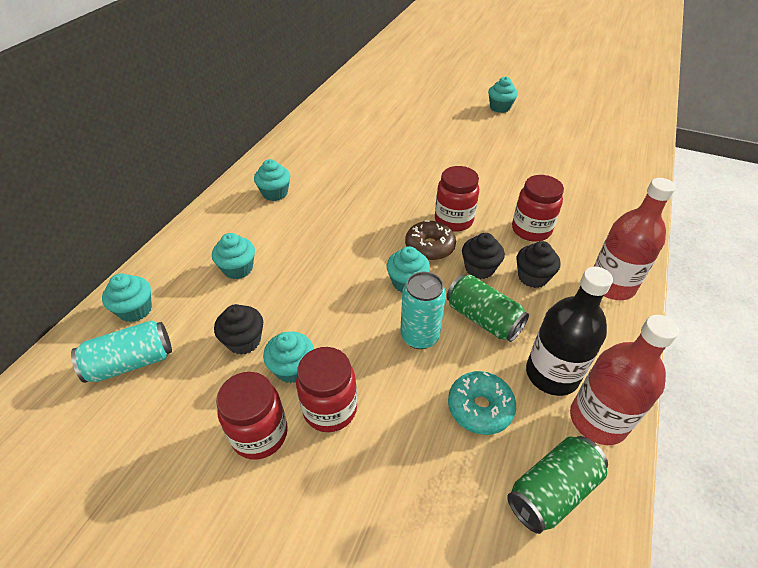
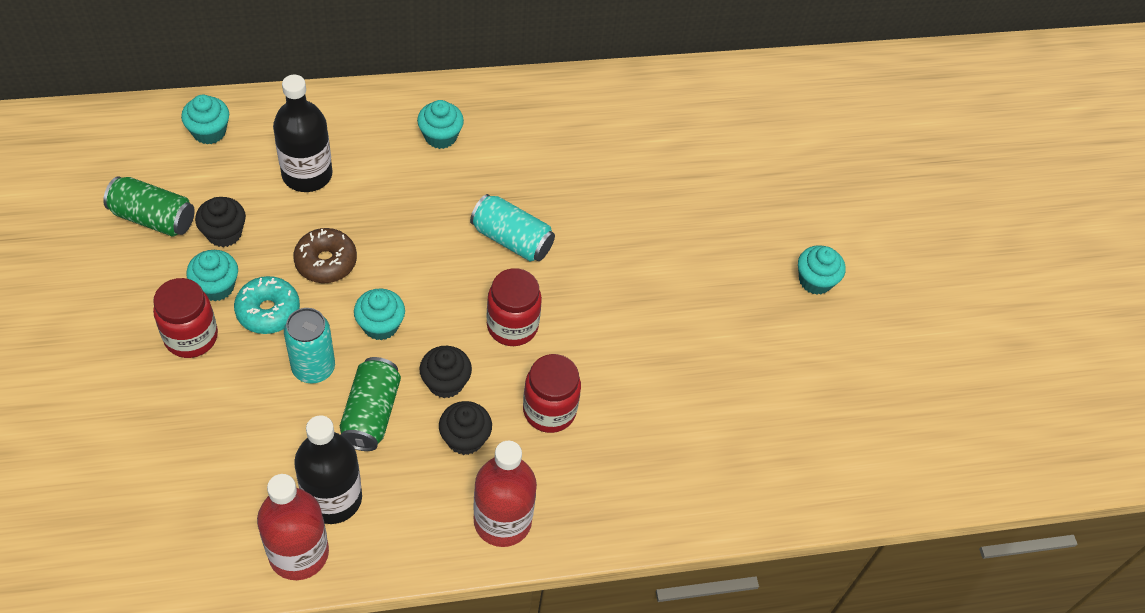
camera: 50 degrees right, 10 degrees up
(131, 362) = (155, 169): turquoise can -> turquoise can (512, 239)
(238, 269) = (307, 174): turquoise cupcake -> black bottle
(260, 434) = (140, 301): red jar -> none
(429, 247) = (449, 322): brown donut -> brown donut (326, 262)
(480, 408) = (257, 451): turquoise donut -> turquoise donut (268, 311)
(552, 491) = (202, 536): green can -> green can (153, 218)

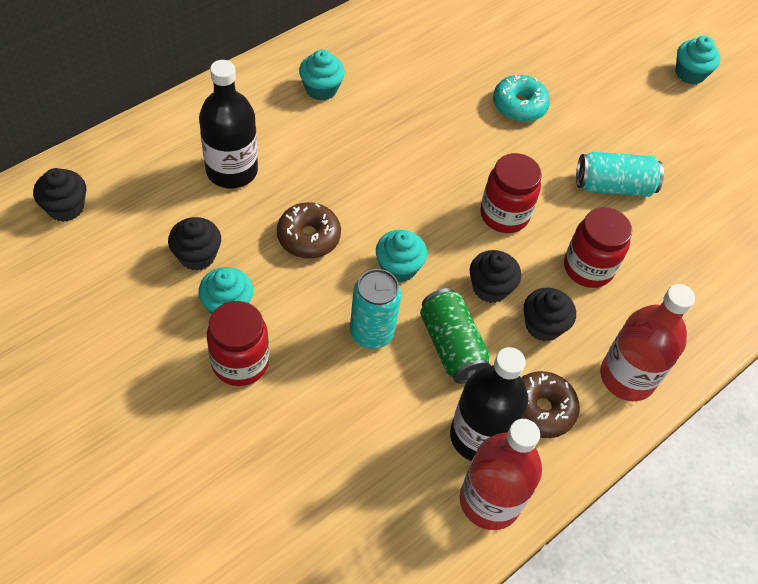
camera: 30 degrees left, 0 degrees up
(153, 144) = (65, 207): none -> black cupcake
(153, 218) = (118, 273): green can -> none
(209, 132) = (111, 173): turquoise cupcake -> none
(268, 311) = (292, 304): turquoise donut -> turquoise donut (519, 105)
(403, 506) = (541, 409): none -> brown donut
(512, 239) = (446, 146): turquoise can -> turquoise can (613, 186)

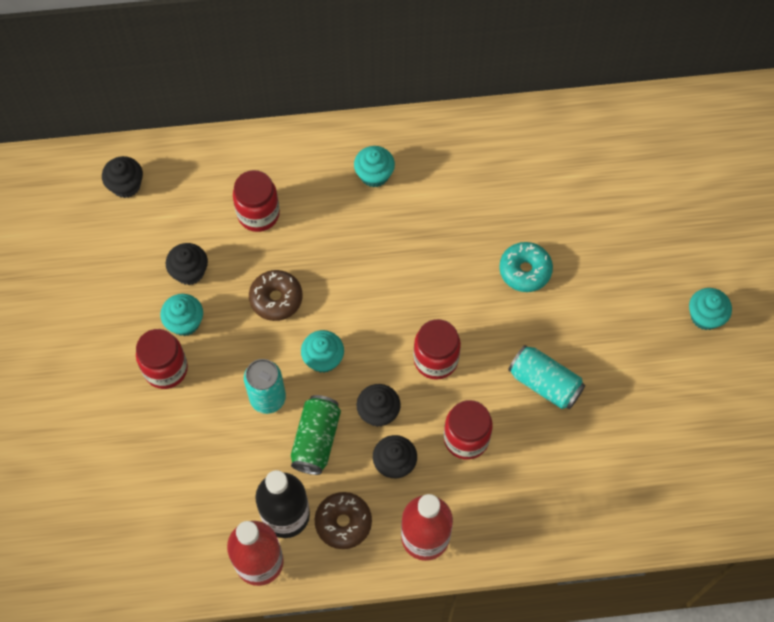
camera: 40 degrees right, 10 degrees up
(232, 170) = (258, 214): black bottle -> red jar

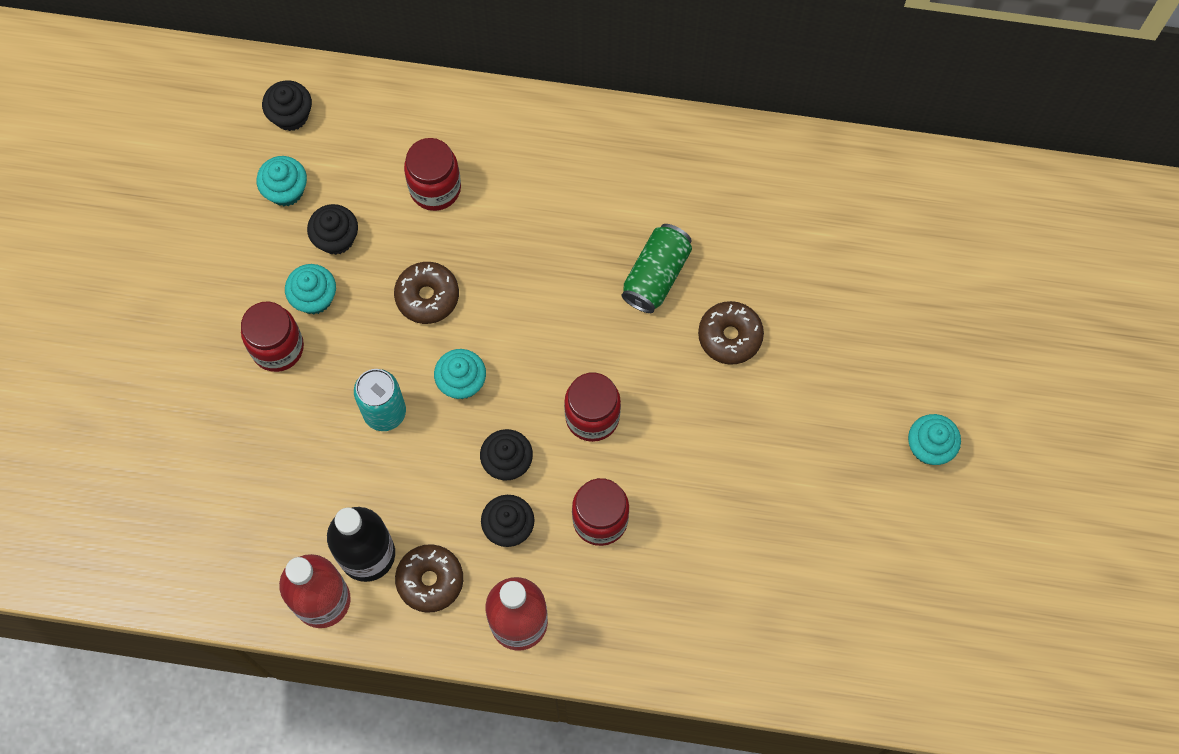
camera: 15 degrees right, 5 degrees up
(316, 440) = (426, 476): green can -> green can (656, 275)
(374, 175) = (585, 174): turquoise cupcake -> turquoise cupcake (286, 190)
(525, 270) = (730, 336): turquoise donut -> brown donut
(545, 383) = (712, 478): turquoise can -> none

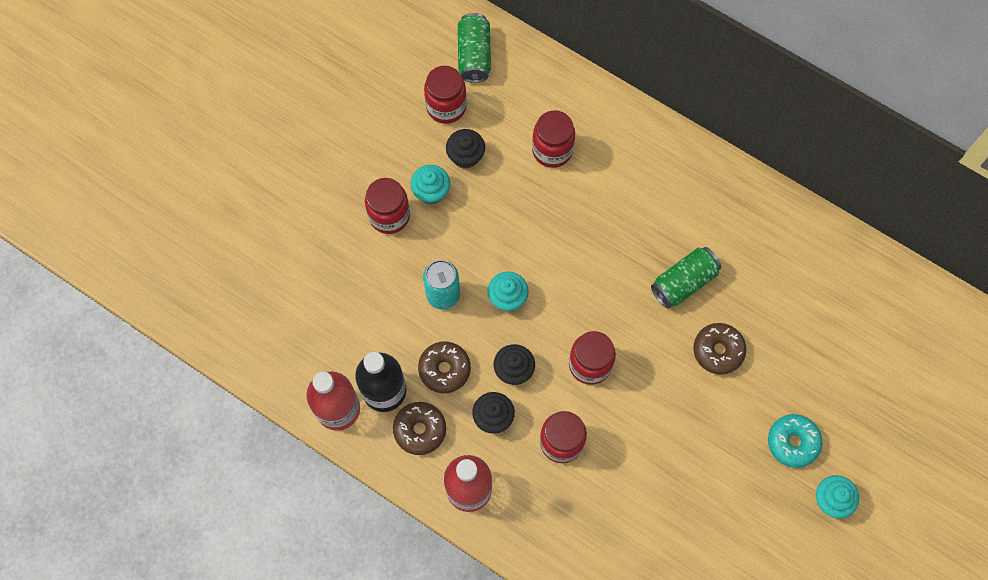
camera: 25 degrees right, 0 degrees up
(286, 190) = (446, 107): turquoise cupcake -> red jar
(291, 115) = (474, 55): black cupcake -> green can
(427, 296) = (511, 225): brown donut -> brown donut (444, 369)
(858, 402) = (792, 442): none -> turquoise donut

